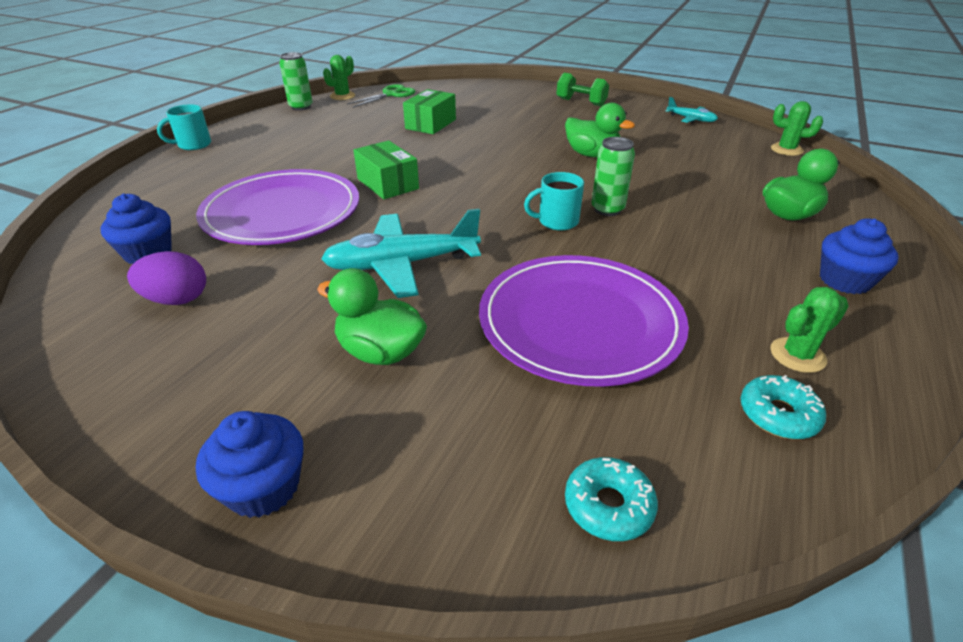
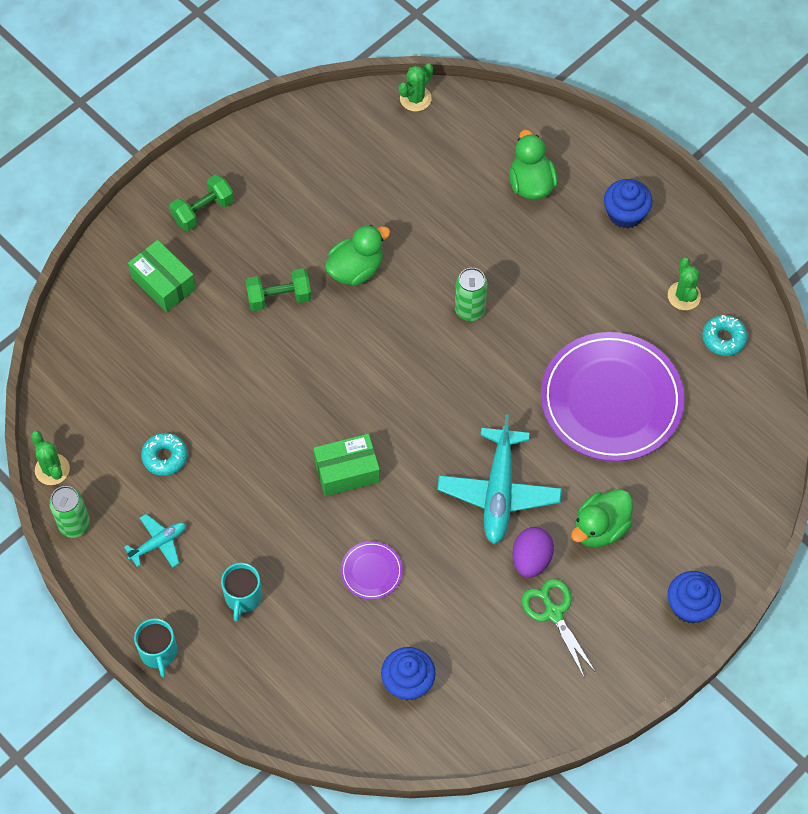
camera: 70 degrees left, 25 degrees up
(177, 300) = (490, 656): purple egg -> purple egg (531, 559)
(282, 212) = (371, 571): purple plate -> purple plate, size x0.42
(391, 95) = (74, 411): green scissors -> green scissors (553, 613)
(431, 124) = (203, 392): green box -> green box (163, 283)
(535, 134) = (279, 297): none -> green dumbbell
(557, 221) = (475, 357): turquoise mug -> turquoise mug (243, 597)
(608, 506) = (752, 450): turquoise donut -> turquoise donut (165, 457)
(691, 119) = (305, 131): turquoise plane -> turquoise plane (159, 543)

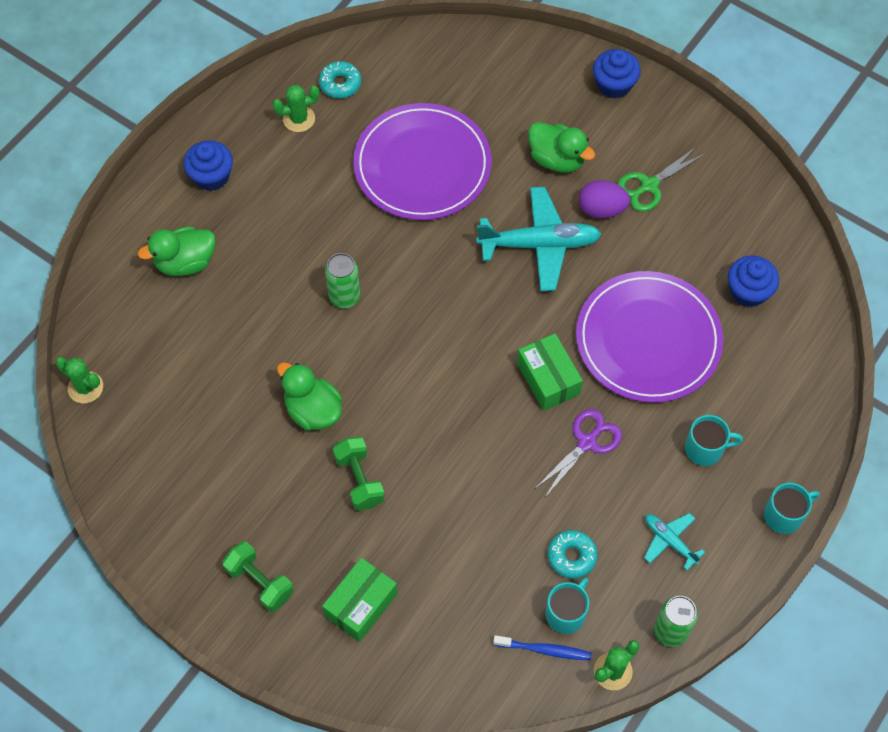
camera: 100 degrees left, 0 degrees up
(86, 418) = (544, 650): none -> blue toothbrush
(114, 442) = (566, 613): none -> turquoise mug
(273, 492) = (587, 442): none -> purple scissors
(371, 571) = (648, 339): purple plate -> purple plate, size x2.39

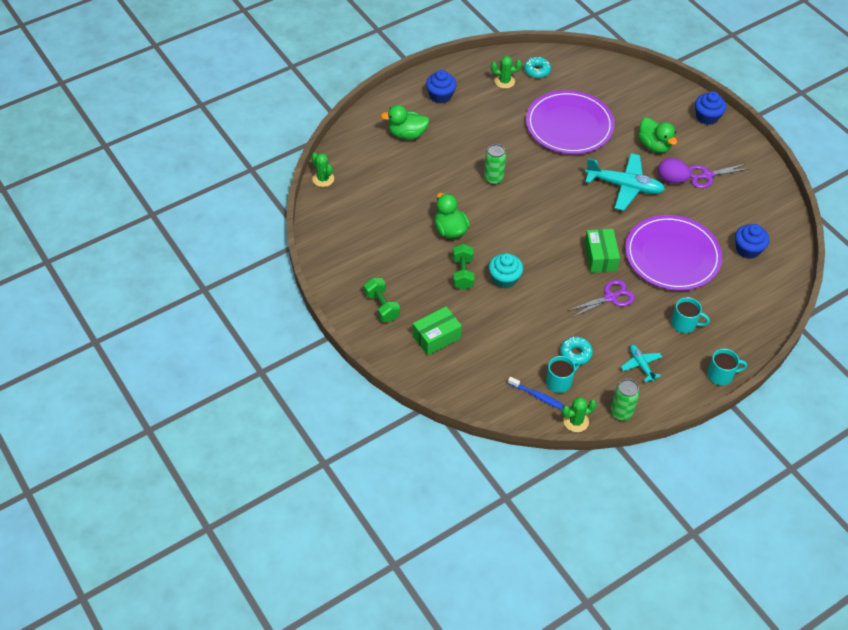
camera: 20 degrees right, 10 degrees down
(424, 466) = (504, 279): none -> turquoise cupcake
(649, 185) = (707, 175): green scissors -> purple scissors

